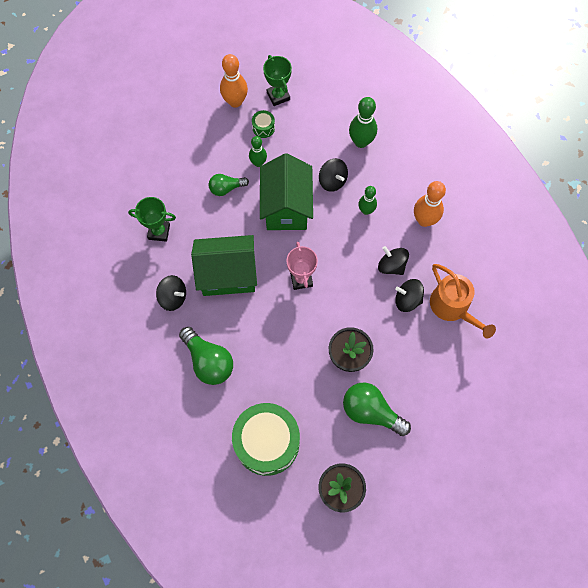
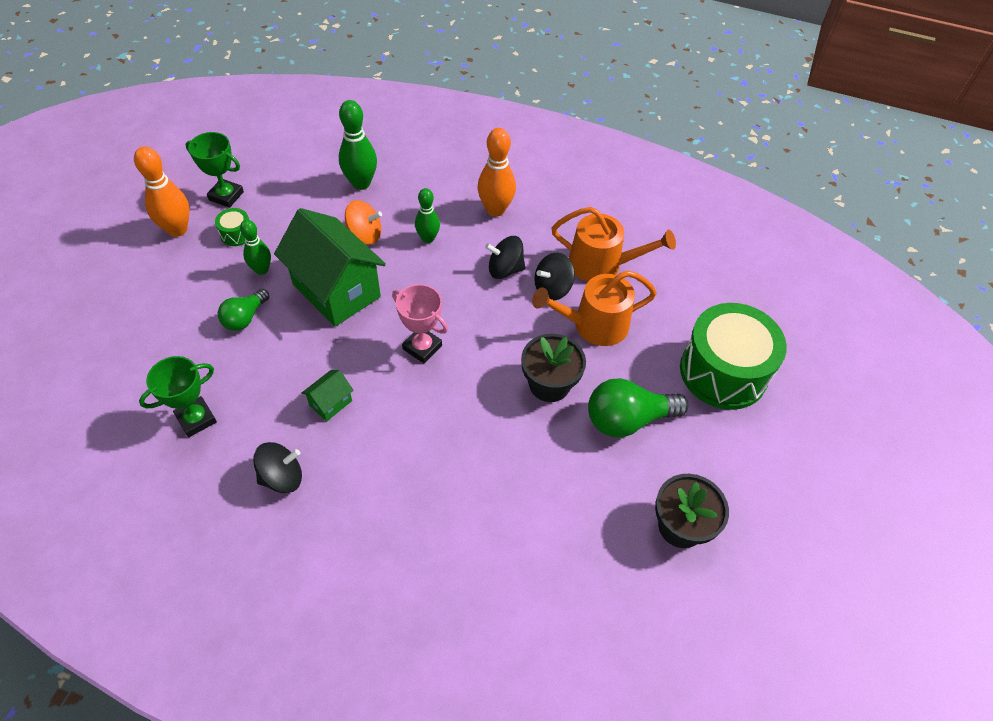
camera: 45 degrees left, 15 degrees down
(208, 361) = (395, 513): green light bulb -> none
(228, 274) = (330, 403): green house -> green house, size x0.43
(267, 442) = (552, 545): green drum -> green drum (723, 371)
(332, 181) = (365, 235): black spinning top -> orange spinning top
(409, 342) = (594, 325): none -> orange watering can

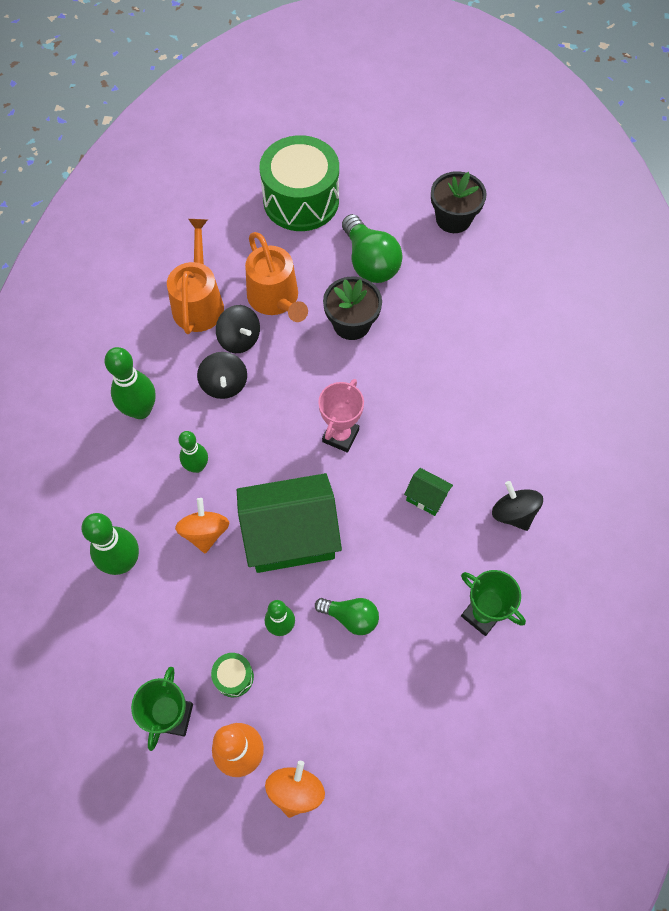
camera: 100 degrees left, 10 degrees up
(131, 256) = (296, 790): none -> orange spinning top
(336, 290) = (290, 536): green house -> green house turned 45 degrees clockwise
(495, 210) = (140, 410): orange bowling pin -> green bowling pin

